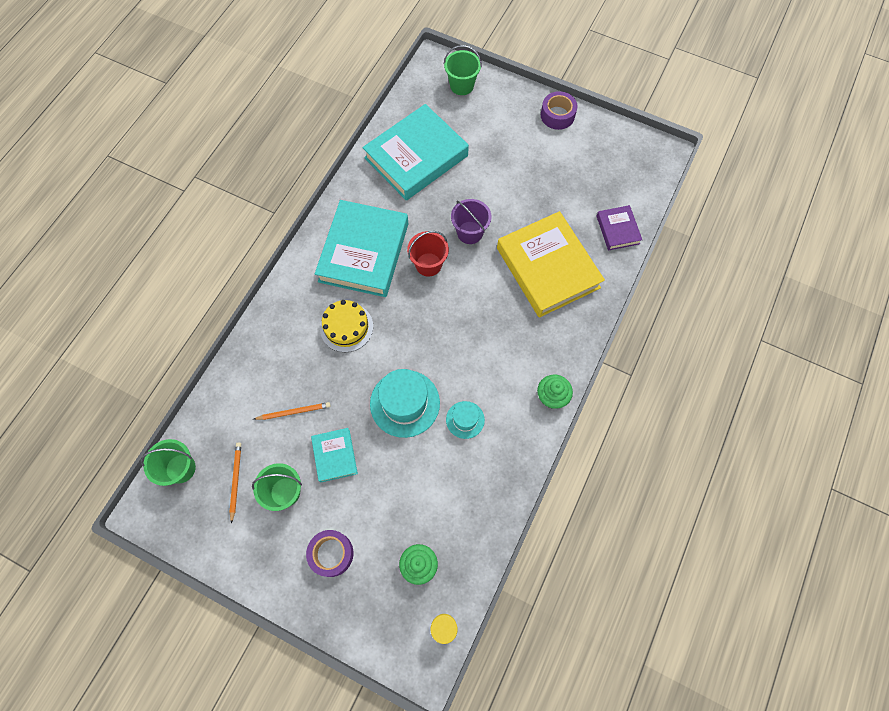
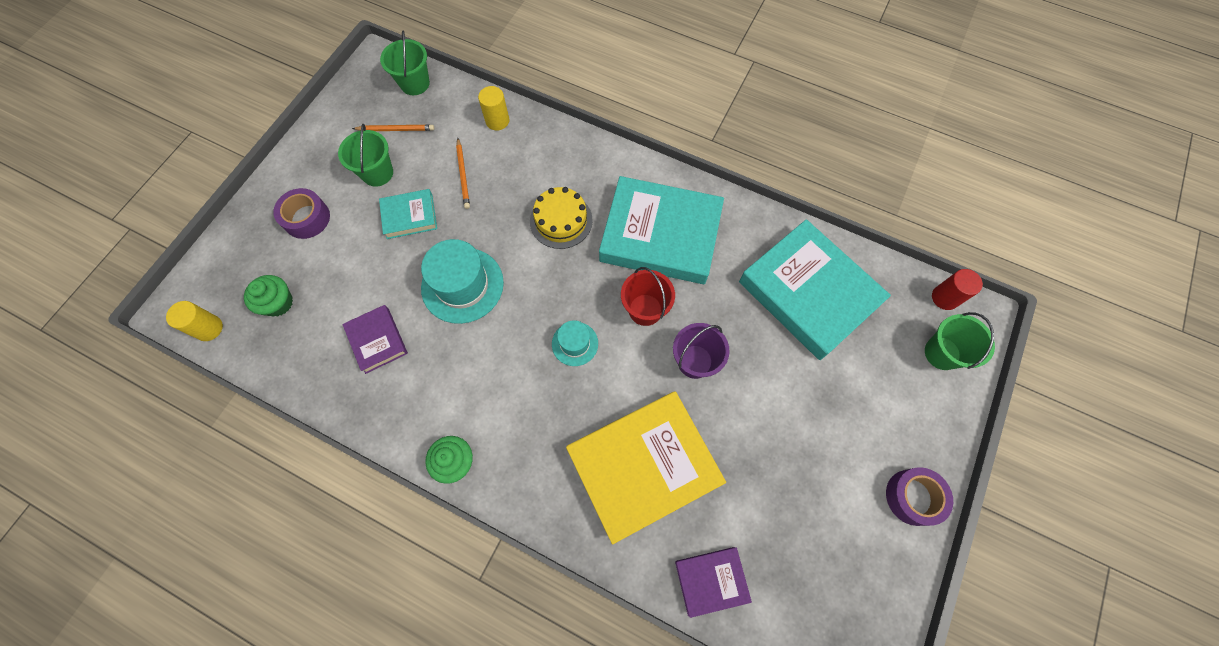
camera: 90 degrees right, 0 degrees up
(236, 385) = (497, 121): none -> yellow cylinder
(421, 78) = (944, 298): none -> red cylinder
(455, 469) = (377, 340): none -> purple book
(465, 419) = (435, 352): turquoise hat -> turquoise hat (575, 343)

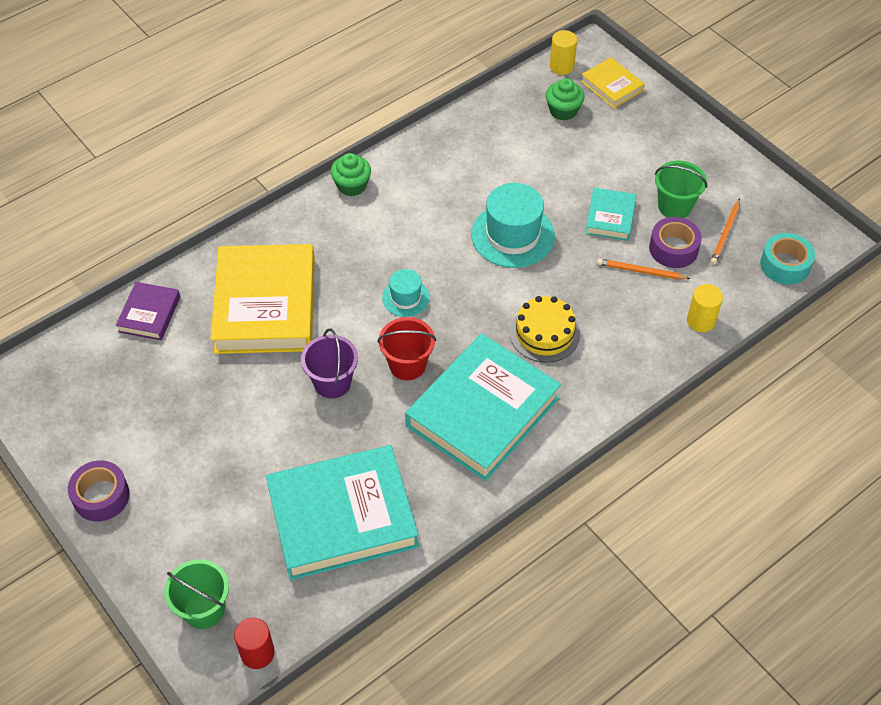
camera: 115 degrees right, 15 degrees down
(228, 272) = (611, 86): none -> yellow book
(307, 218) = (644, 145): purple tape -> purple tape (673, 249)
(377, 340) = (490, 164): purple book -> none
(415, 83) = (785, 265): green bucket -> turquoise tape

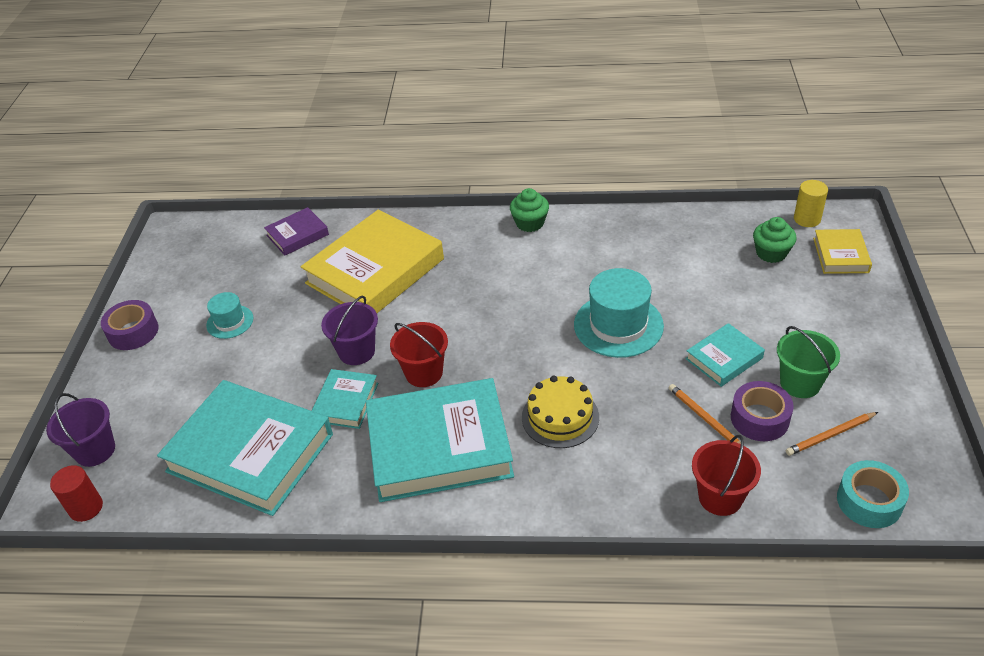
camera: 45 degrees right, 10 degrees down
(204, 609) = (95, 450): green bucket -> purple bucket
(372, 428) = (346, 402): none -> turquoise book
(405, 298) = (479, 323): turquoise hat -> turquoise hat (230, 322)
(700, 321) = (720, 497): yellow cylinder -> red bucket

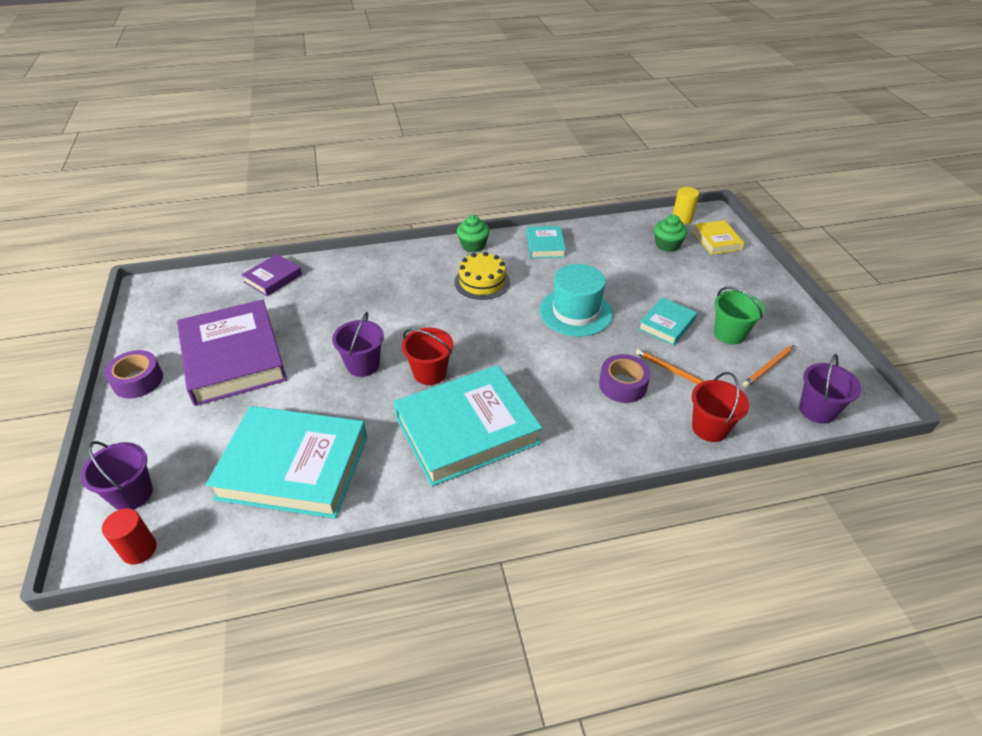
camera: 20 degrees left, 0 degrees up
(230, 322) = (233, 358): turquoise hat -> purple book
(346, 402) = (368, 408): turquoise book -> turquoise book (545, 245)
(375, 271) = (355, 298): yellow book -> none
(560, 417) = (559, 389): yellow cake -> yellow cake (482, 282)
(759, 418) = (712, 364): purple tape -> purple tape (622, 385)
(869, 501) = (817, 410): turquoise tape -> purple bucket

